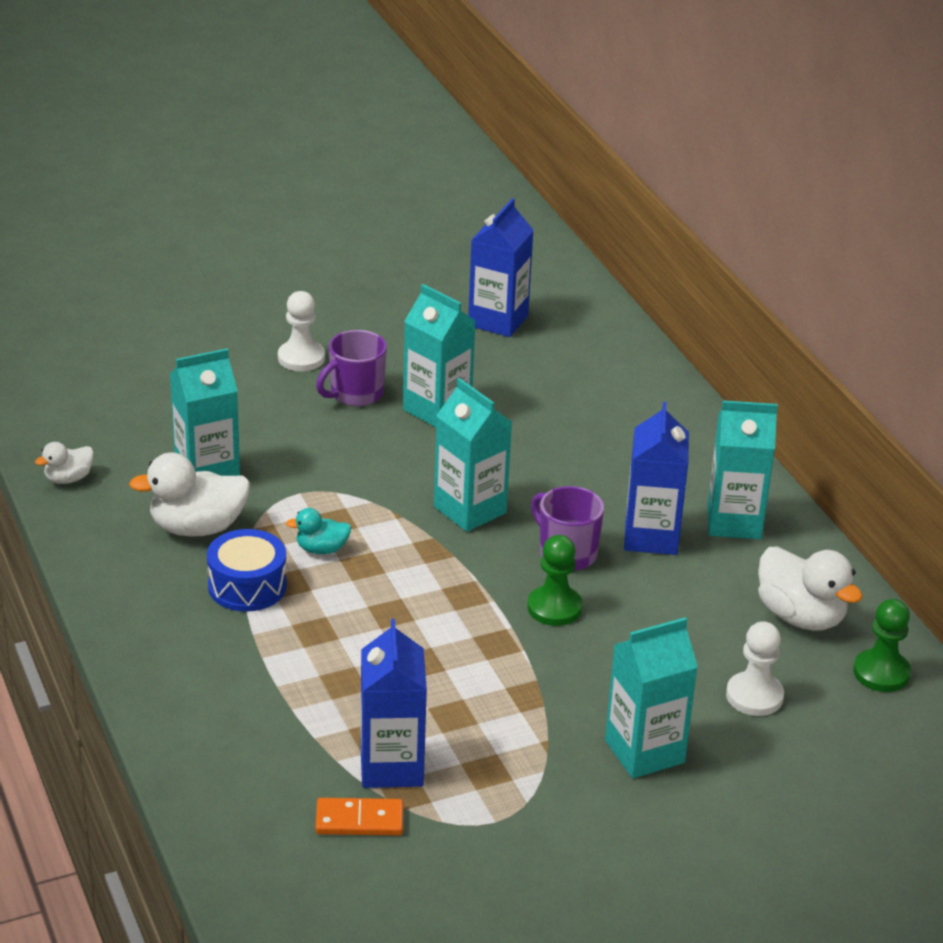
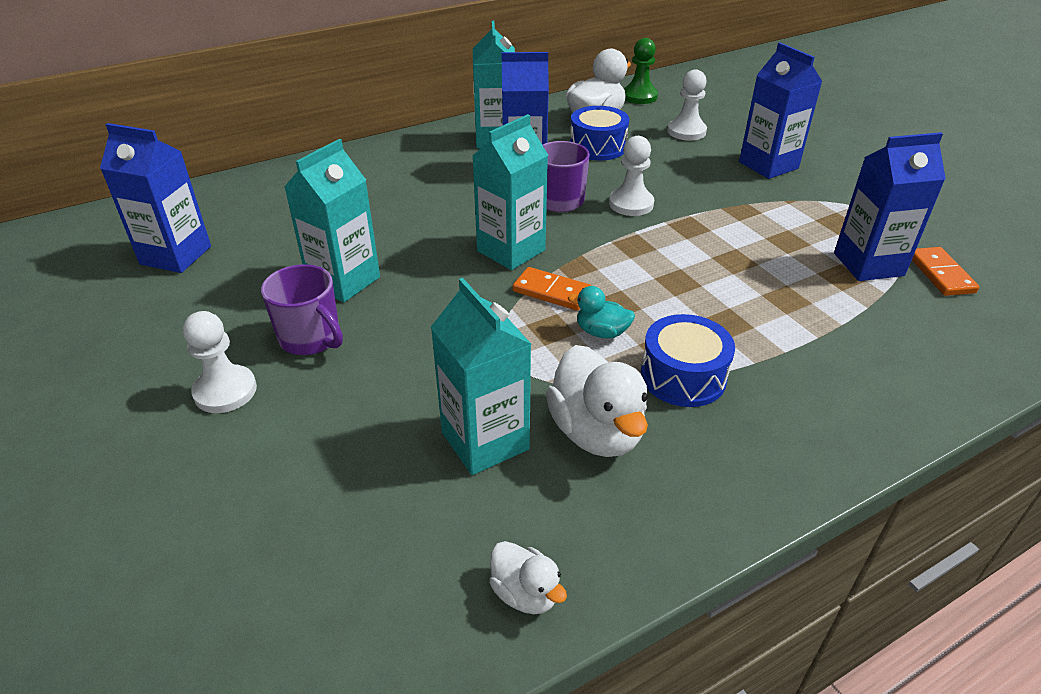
camera: 95 degrees left, 5 degrees up
(321, 549) = (601, 332): turquoise duck -> turquoise duck turned 120 degrees clockwise
(391, 528) = (552, 292): none -> orange domino
(554, 608) = (631, 204): green pawn -> white pawn
(644, 751) = (768, 165): turquoise carton -> blue carton
(708, 604) = (597, 147): none -> blue drum

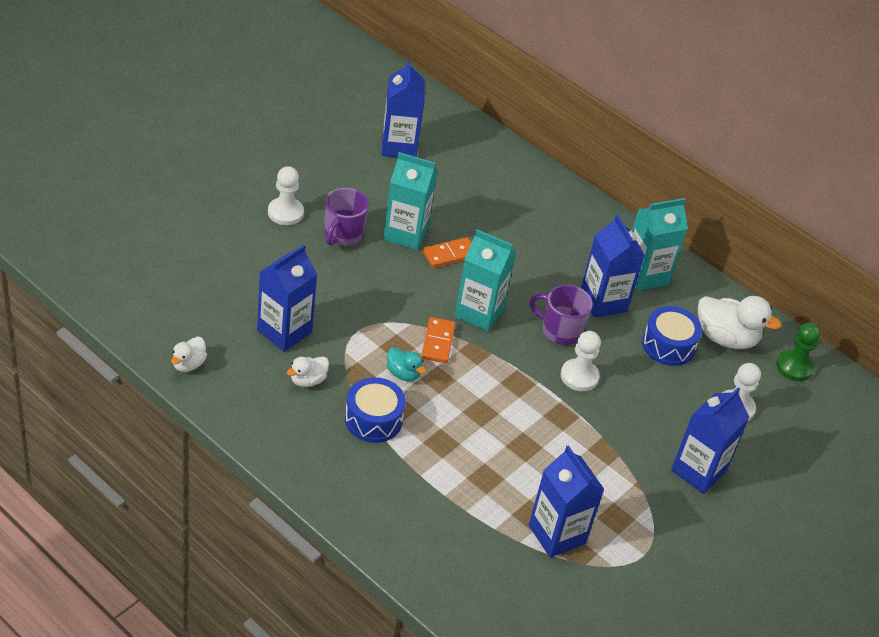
camera: 65 degrees right, 5 degrees up
(485, 441) = (284, 331): turquoise carton -> blue carton
(596, 432) = (308, 380): white duck -> white duck, size x0.54
(601, 332) = (403, 374): turquoise duck -> turquoise duck turned 135 degrees clockwise
(940, 274) = (563, 583): orange domino -> orange domino (449, 254)

